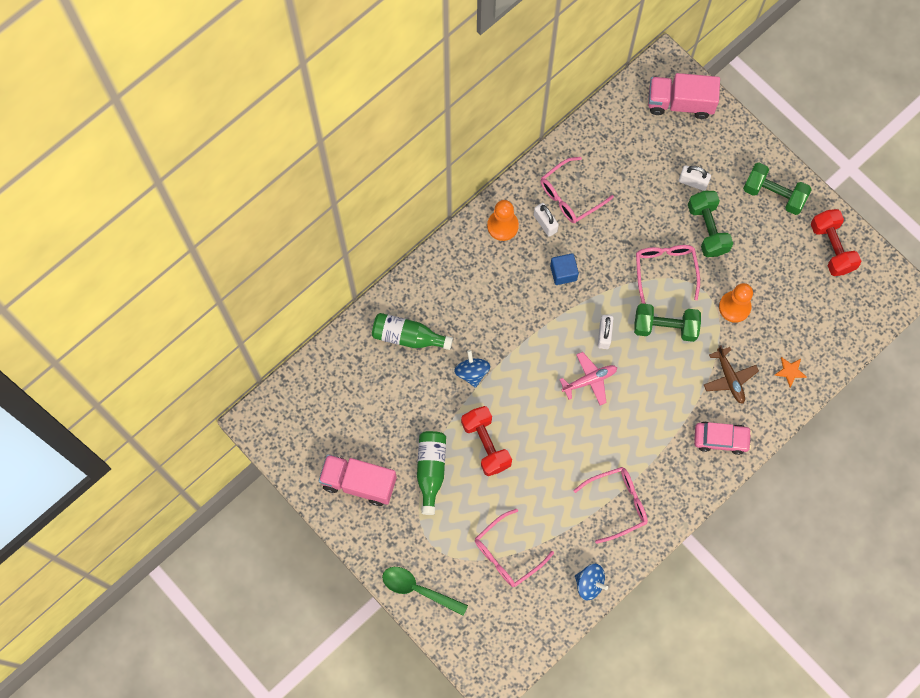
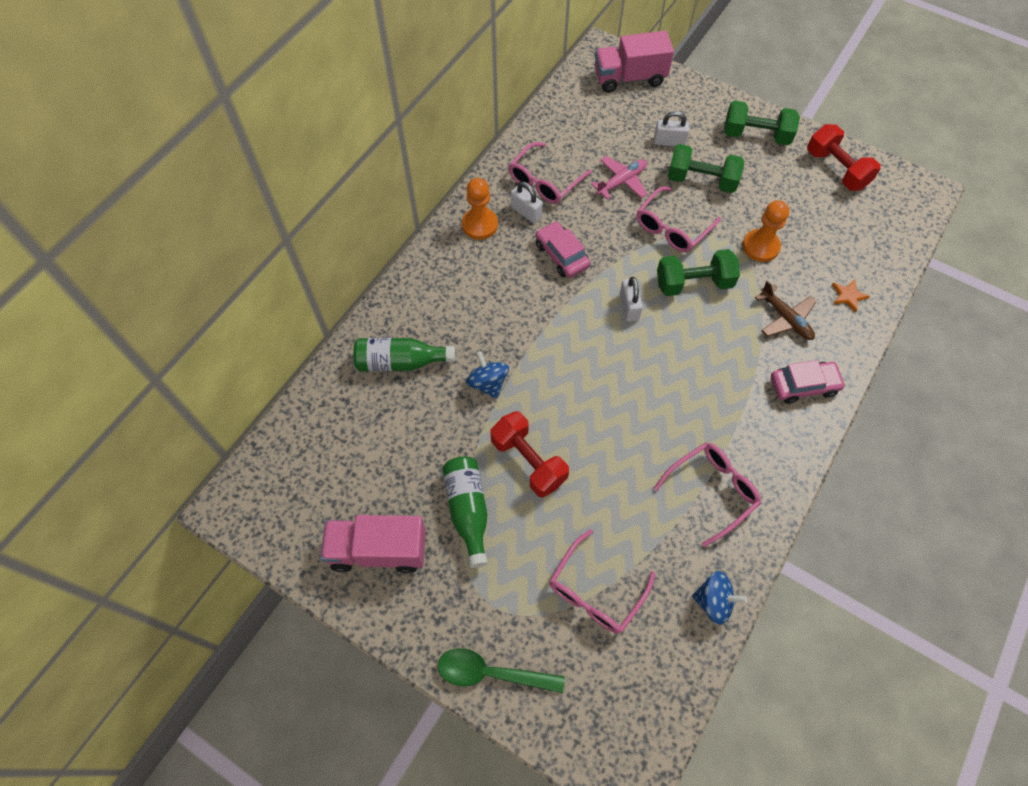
camera: 15 degrees left, 10 degrees down
(563, 273) = (561, 255): blue cube -> pink car
(589, 380) = (629, 358): pink plane -> pink plane (621, 181)
(665, 270) = (672, 228): pink glasses -> pink glasses turned 120 degrees counterclockwise
(707, 229) = (701, 180): green dumbbell -> green dumbbell turned 45 degrees counterclockwise

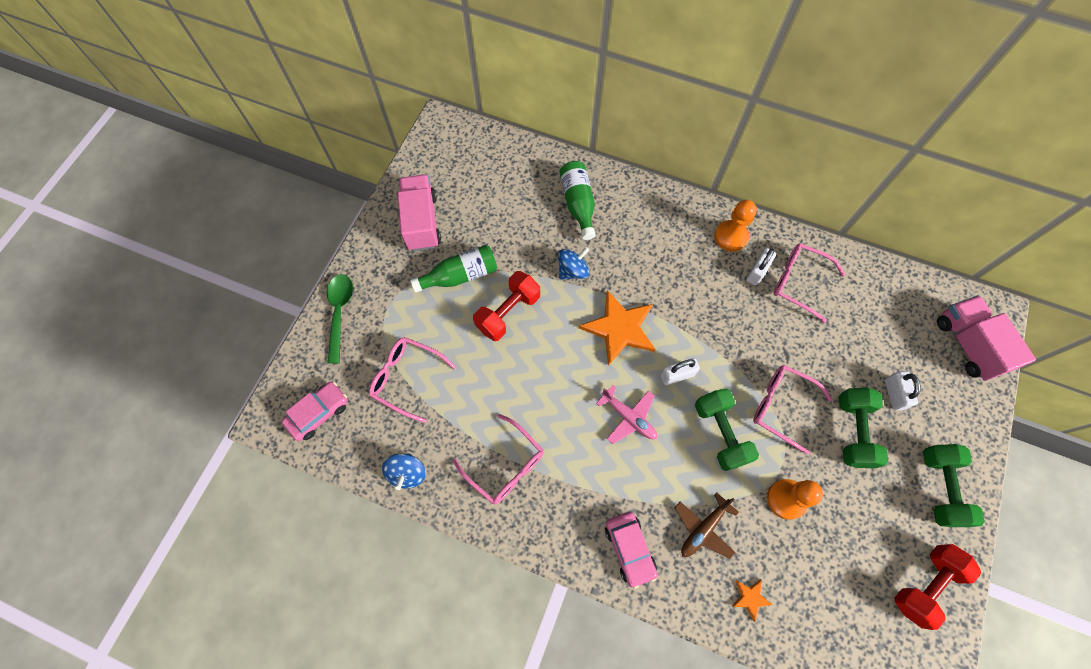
camera: 80 degrees right, 5 degrees up
(561, 255) = (718, 309): pink car -> pink car (318, 413)
(568, 349) = (619, 328): none -> orange star
(621, 181) = (823, 352): pink plane -> pink plane (629, 417)

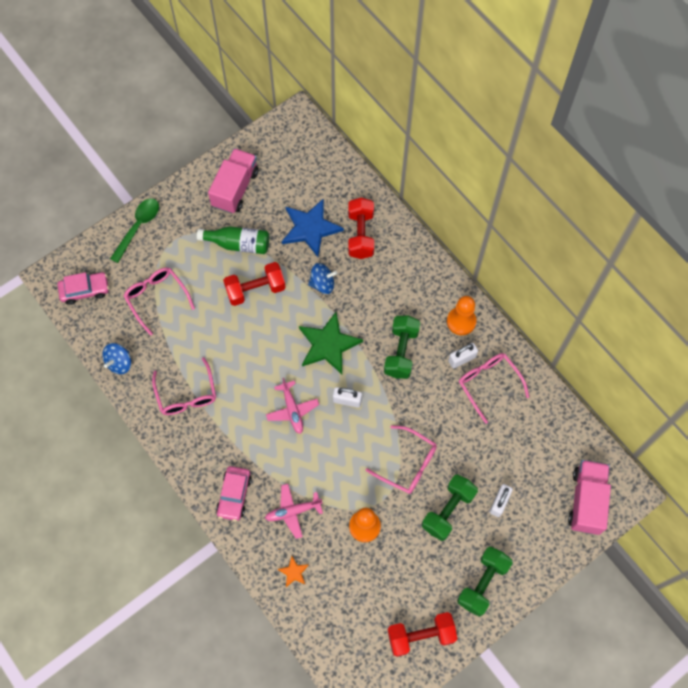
camera: 30 degrees right, 0 degrees up
(524, 222) = (310, 228): none -> blue star
(578, 204) = (360, 235): green bottle -> red dumbbell
(619, 328) = (328, 344): orange star -> green star
(703, 529) = (293, 511): brown plane -> pink plane
(720, 433) = (350, 457): green dumbbell -> green dumbbell (401, 352)
(781, 406) = (407, 464): pink glasses -> pink glasses turned 150 degrees clockwise

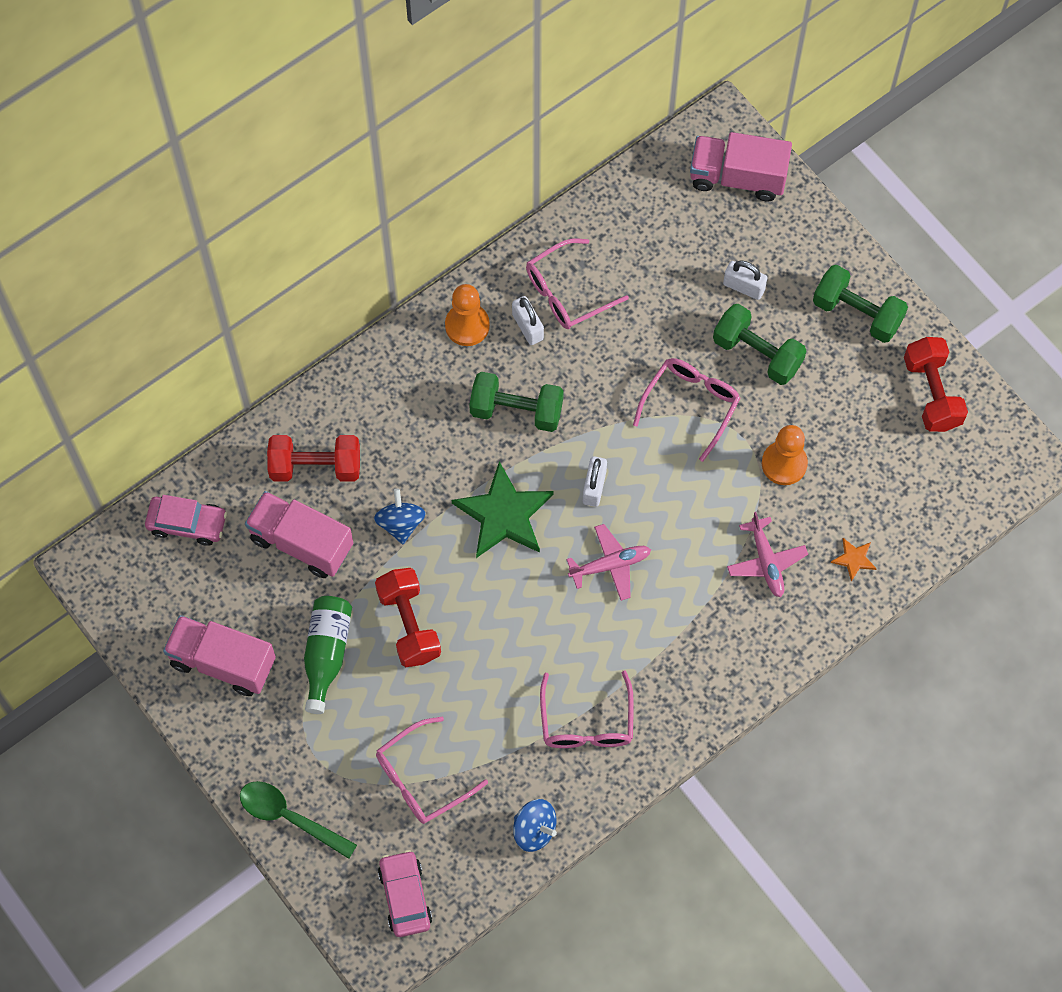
camera: 90 degrees left, 0 degrees up
(186, 394) = (587, 722): pink glasses -> pink glasses turned 105 degrees clockwise
(234, 495) = (744, 645): pink car -> pink car (187, 523)
(310, 228) = (301, 543): blue star -> pink truck

